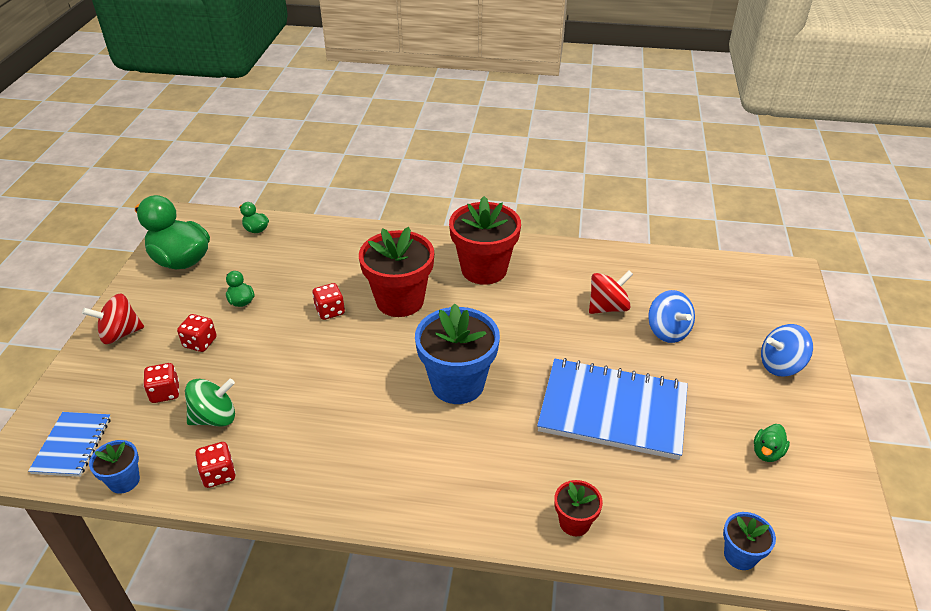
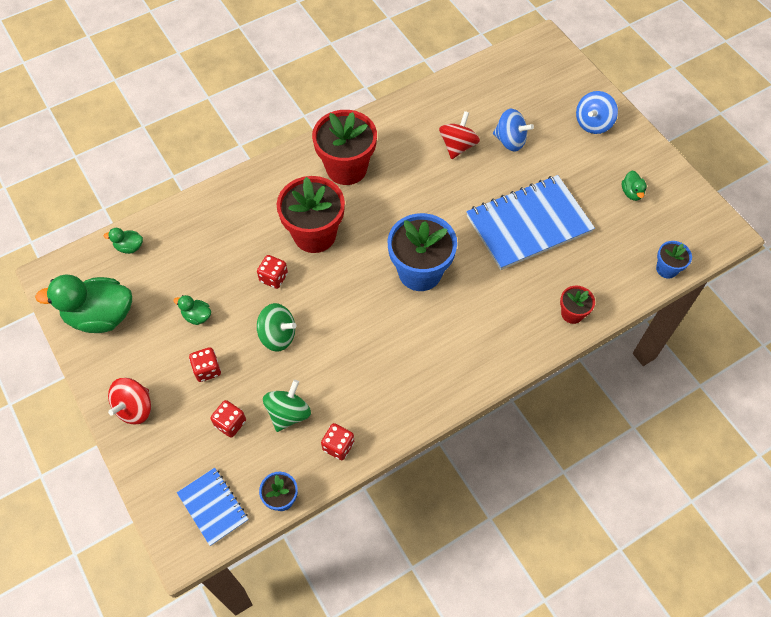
camera: 40 degrees left, 20 degrees up
(280, 354) = (278, 335): none -> green spinning top

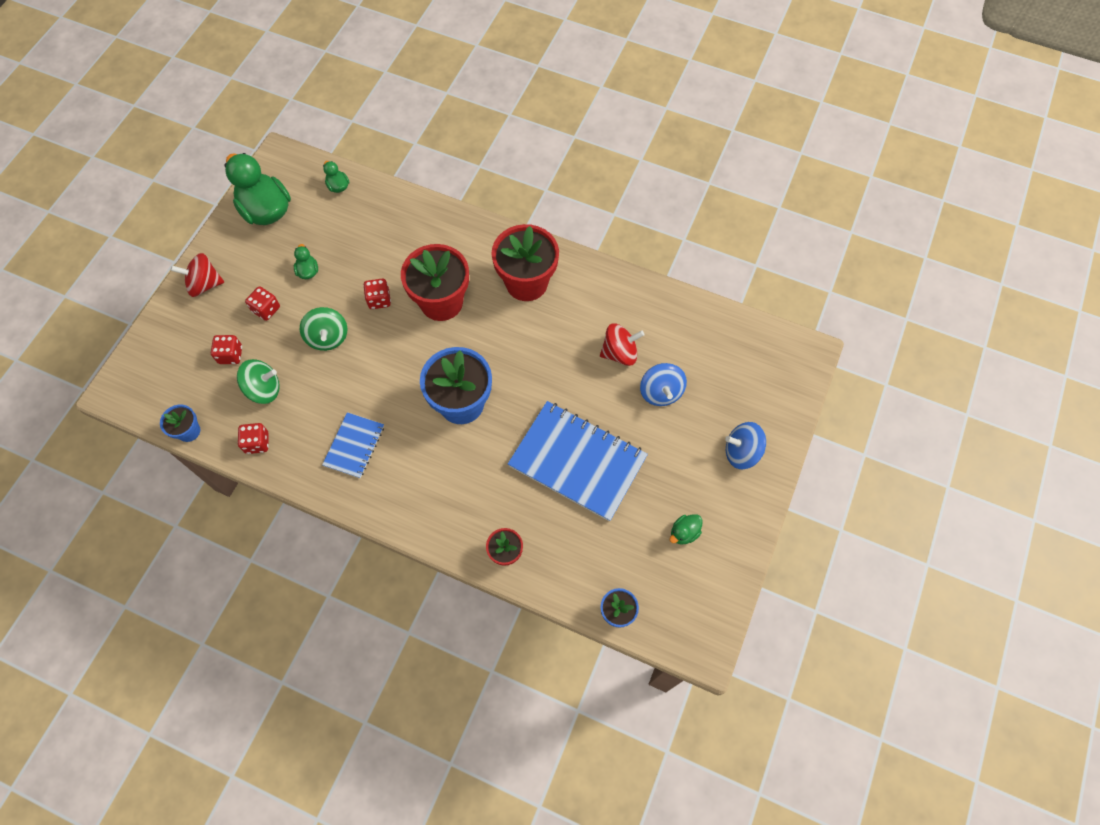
camera: 55 degrees right, 5 degrees up
(213, 507) = (156, 389): blue notebook -> blue notebook (354, 446)

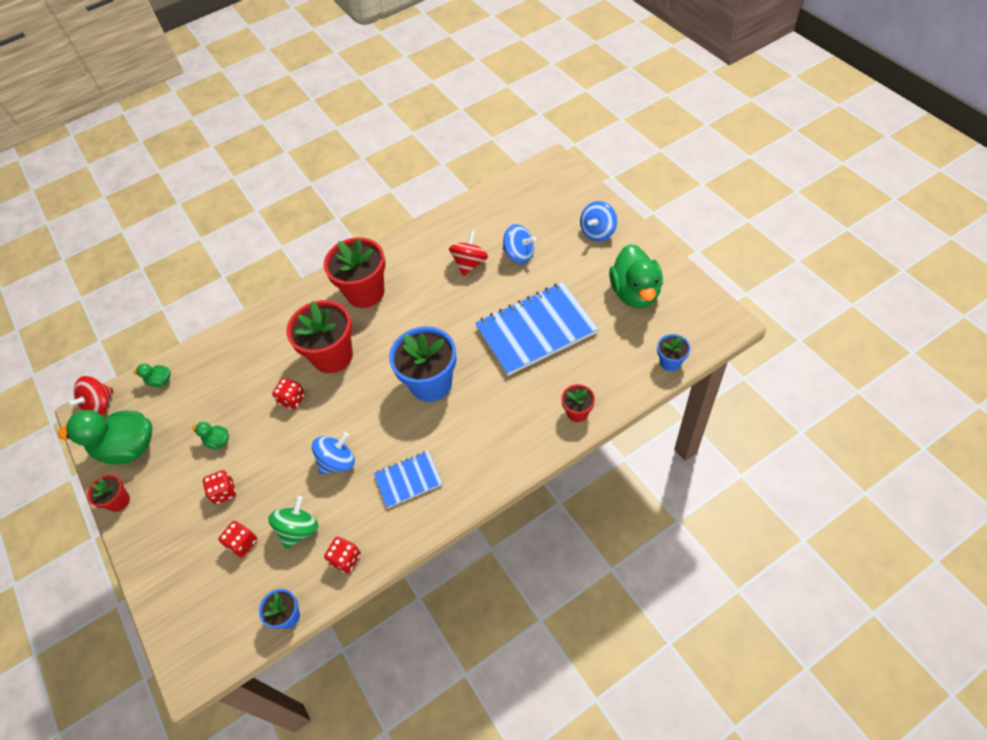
camera: 50 degrees left, 10 degrees down
(204, 284) = (153, 534): red spinning top -> red spinning top (100, 405)
(218, 239) = (118, 501): none -> red flower pot
(328, 337) = (293, 454): green spinning top -> none
(340, 377) = (338, 462): none -> blue spinning top
(354, 446) = (408, 480): blue notebook -> blue notebook turned 75 degrees counterclockwise
(684, 533) = (635, 293): green duck -> green duck, size x2.25

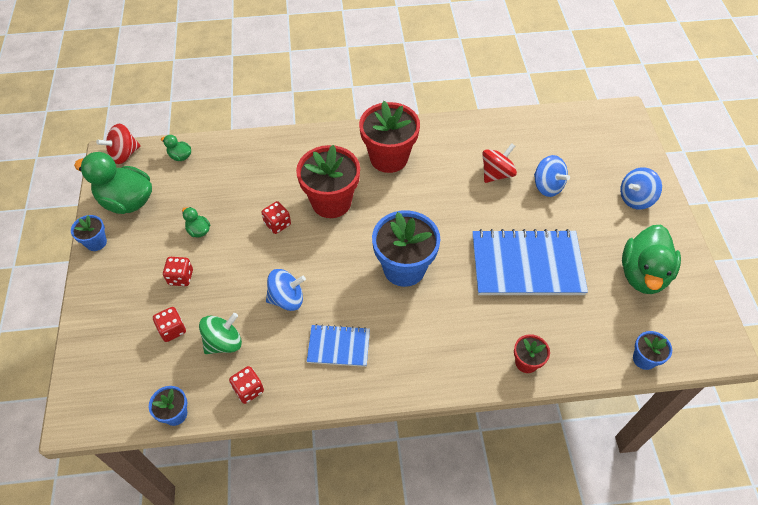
camera: 20 degrees right, 0 degrees up
(118, 501) = (96, 242): red flower pot -> blue flower pot

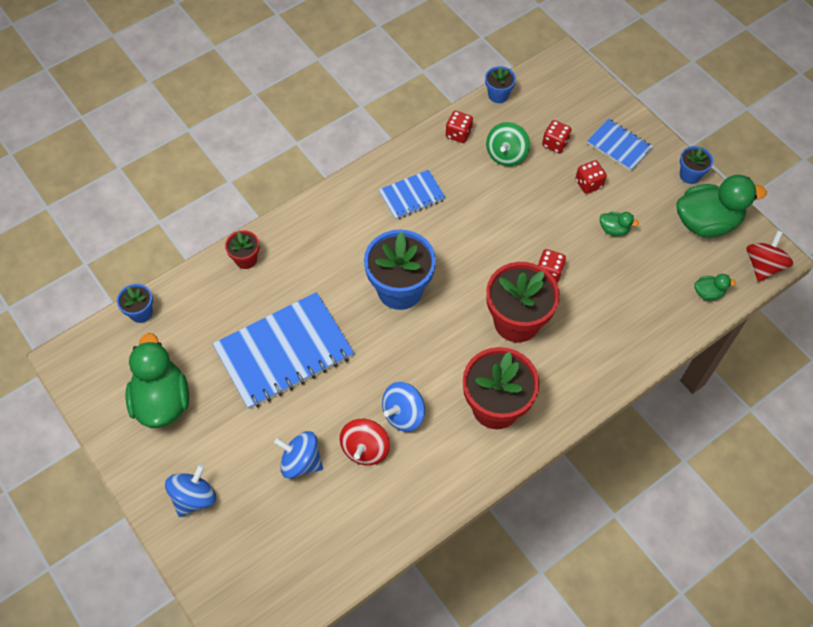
camera: 150 degrees right, 5 degrees up
(122, 297) = (619, 146): none -> blue notebook
(287, 299) = (484, 211): blue spinning top -> blue spinning top (403, 414)

